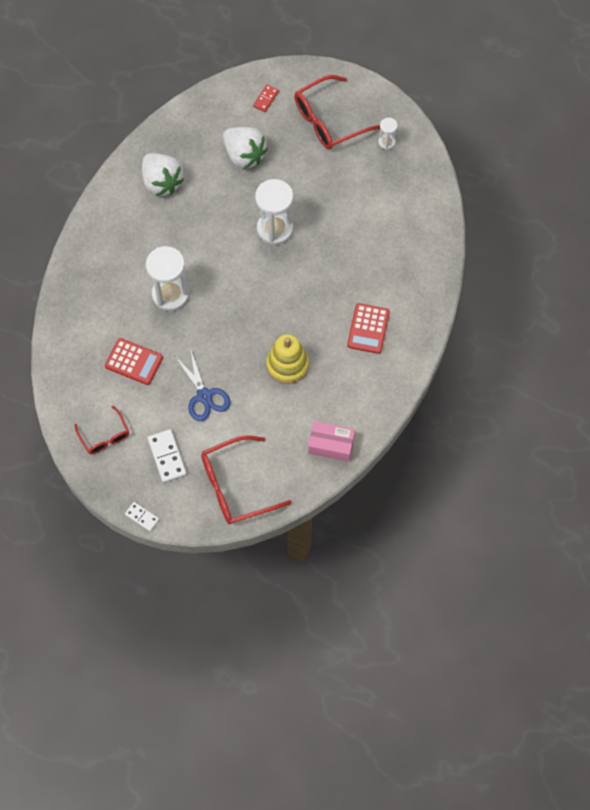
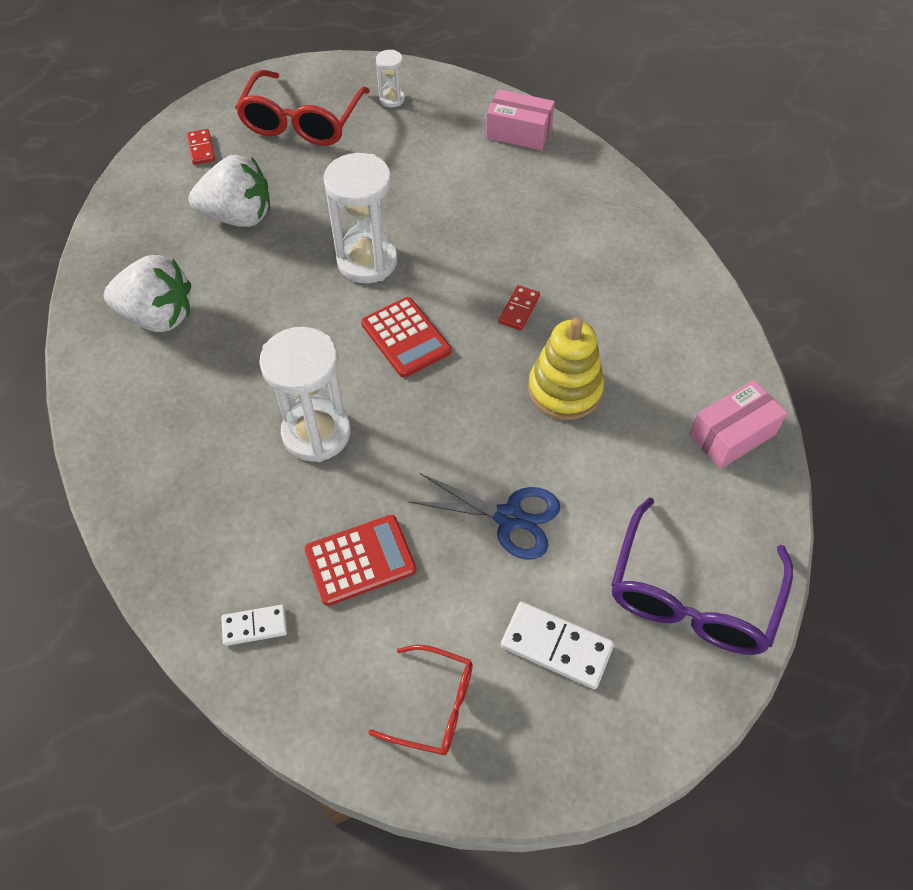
camera: 45 degrees left, 10 degrees down
(142, 517) = (626, 773): white domino -> white domino (255, 626)
(235, 486) = (691, 596): red glasses -> purple glasses
(312, 311) = (519, 309): none -> red domino
(368, 329) = (603, 277): red calculator -> red calculator (405, 338)
(425, 216) = (519, 132): none -> pink box

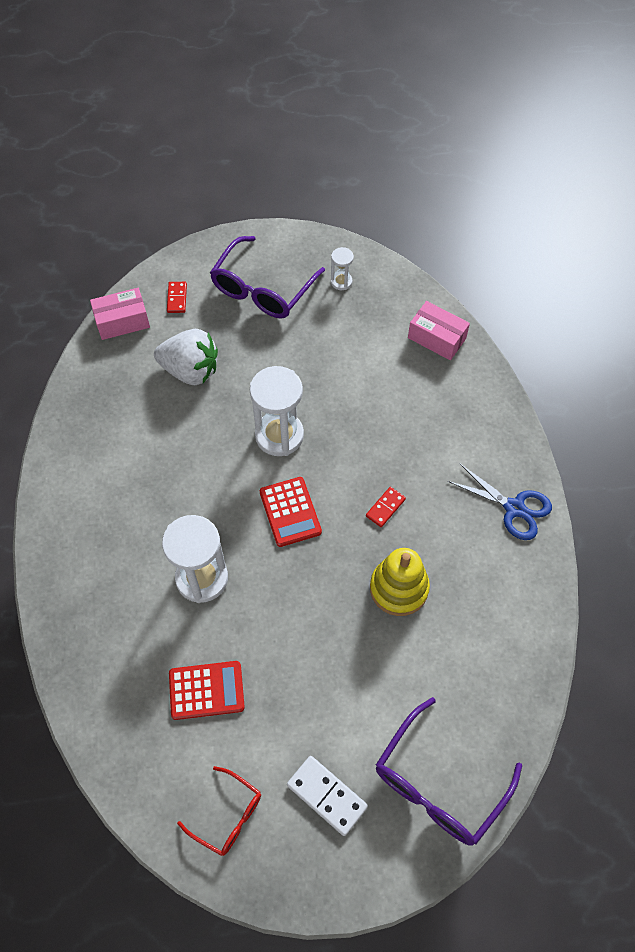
camera: 15 degrees right, 5 degrees up
(158, 316) = (110, 448): white strawberry -> none
(255, 626) = (120, 721): white domino -> none
(302, 122) = (262, 289): red glasses -> purple glasses
(509, 517) = (323, 685): blue scissors -> blue scissors (514, 508)
(732, 435) = (516, 660): pink box -> pink box (122, 321)

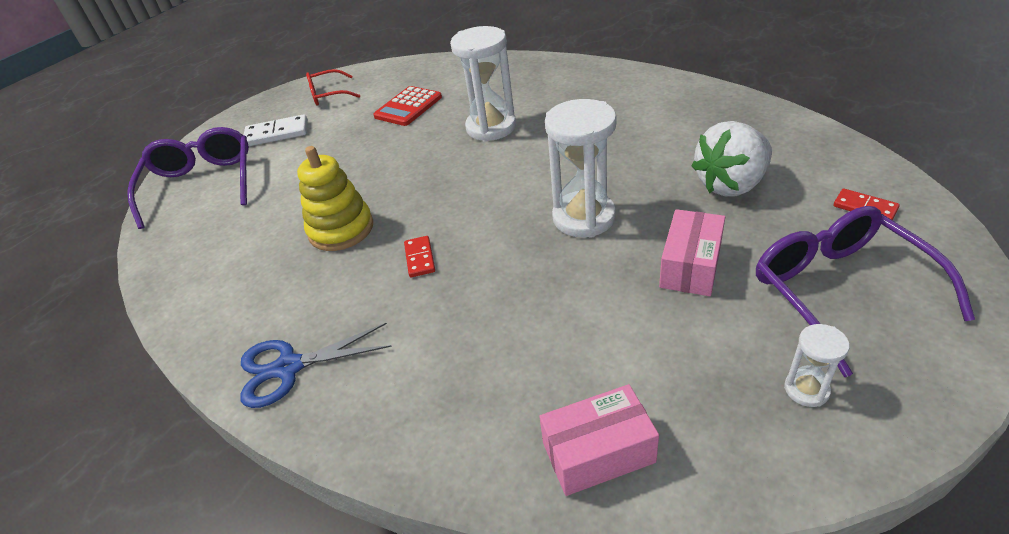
camera: 135 degrees right, 20 degrees down
(122, 321) = (846, 158): pink box -> pink box (690, 266)
(290, 512) = (491, 193): red calculator -> none

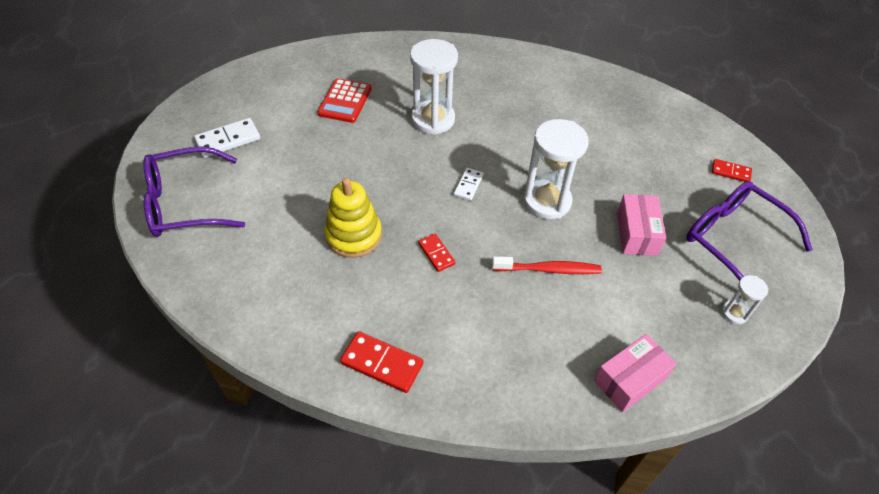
camera: 25 degrees left, 10 degrees up
(202, 184) = (185, 203): purple glasses -> purple glasses turned 75 degrees counterclockwise
(289, 367) = (382, 363): blue scissors -> red domino
(328, 95) = (255, 90): red glasses -> none
(496, 192) = (468, 185): none -> white domino
(547, 293) = (548, 269): none -> red toothbrush
(731, 184) = (640, 161): white strawberry -> none

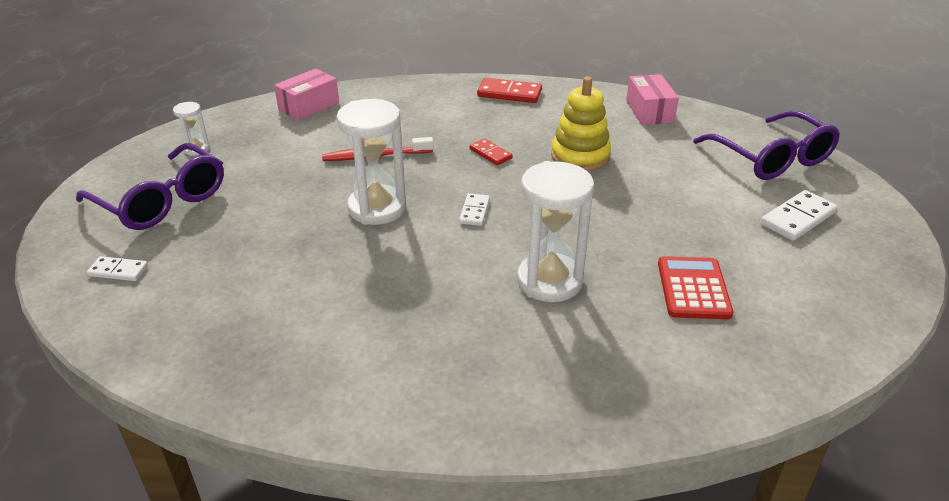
camera: 170 degrees right, 15 degrees down
(185, 203) = (772, 159): purple glasses -> purple glasses turned 90 degrees clockwise
(636, 233) = (275, 193): pink box -> pink box (649, 111)
(730, 172) = (118, 271): red domino -> white domino

